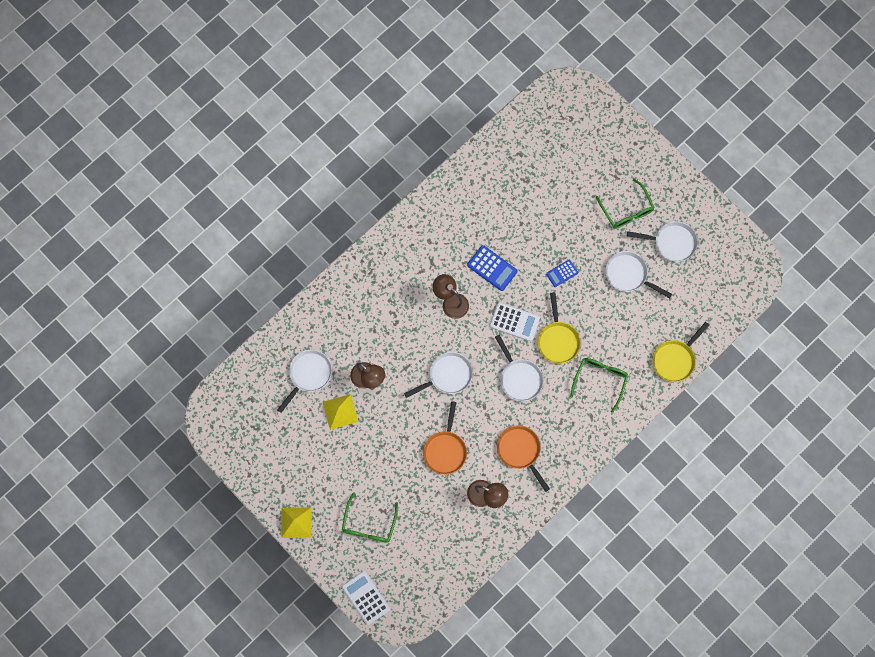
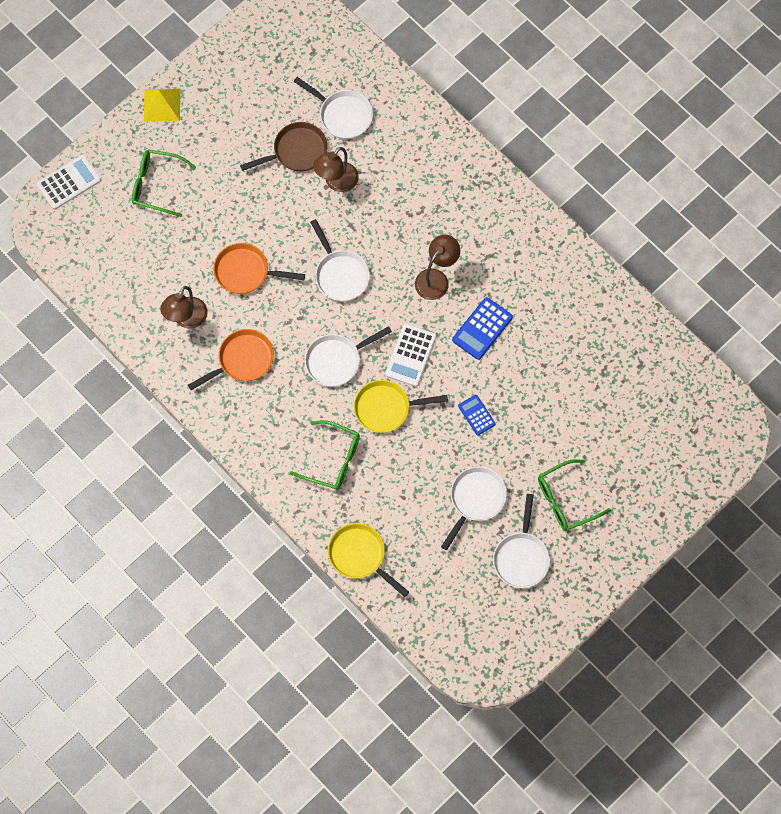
camera: 90 degrees right, 5 degrees down
(340, 411) = (296, 151): yellow pyramid -> brown pan

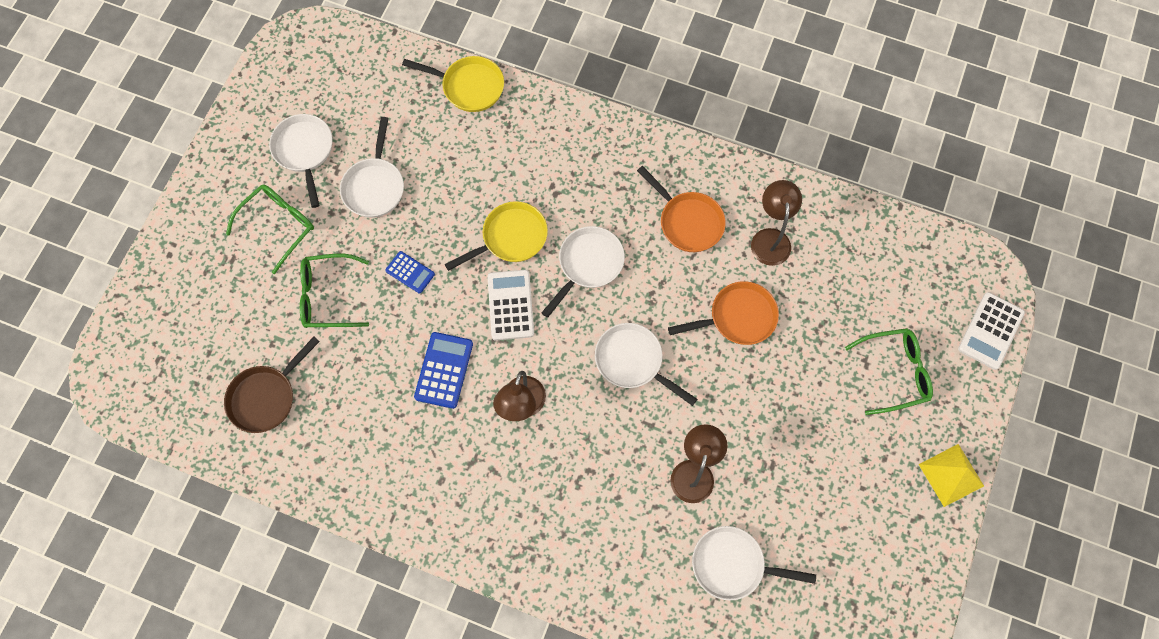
camera: 155 degrees right, 0 degrees up
(242, 360) = (687, 221): orange pan -> orange pan turned 75 degrees counterclockwise
(296, 151) = (762, 489): brown pan -> brown pan (266, 397)
(333, 460) = (540, 163): green glasses -> green glasses (328, 296)

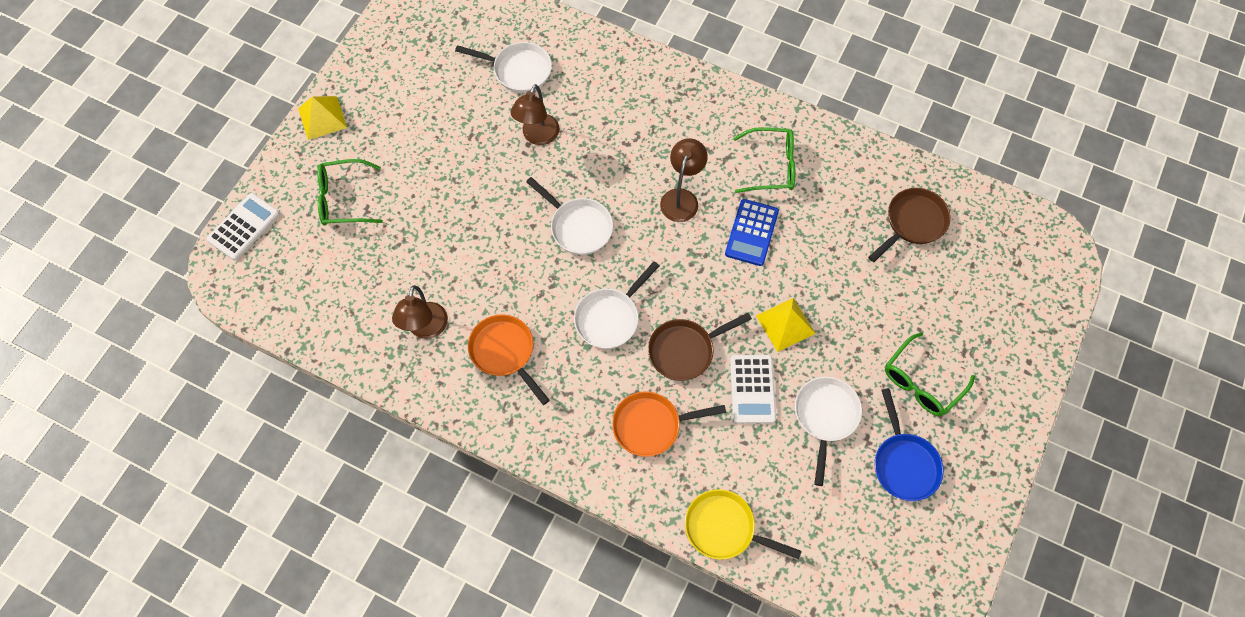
camera: 175 degrees left, 5 degrees down
(304, 151) = (904, 463): white pan -> blue pan
(328, 296) = (865, 308): green glasses -> green glasses (771, 166)
(410, 272) = (785, 324): blue calculator -> yellow pyramid
(510, 238) = (685, 350): yellow pan -> brown pan
(510, 305) = (688, 285): white calculator -> white calculator (752, 389)
(737, 317) = (474, 257): orange pan -> orange pan (651, 425)

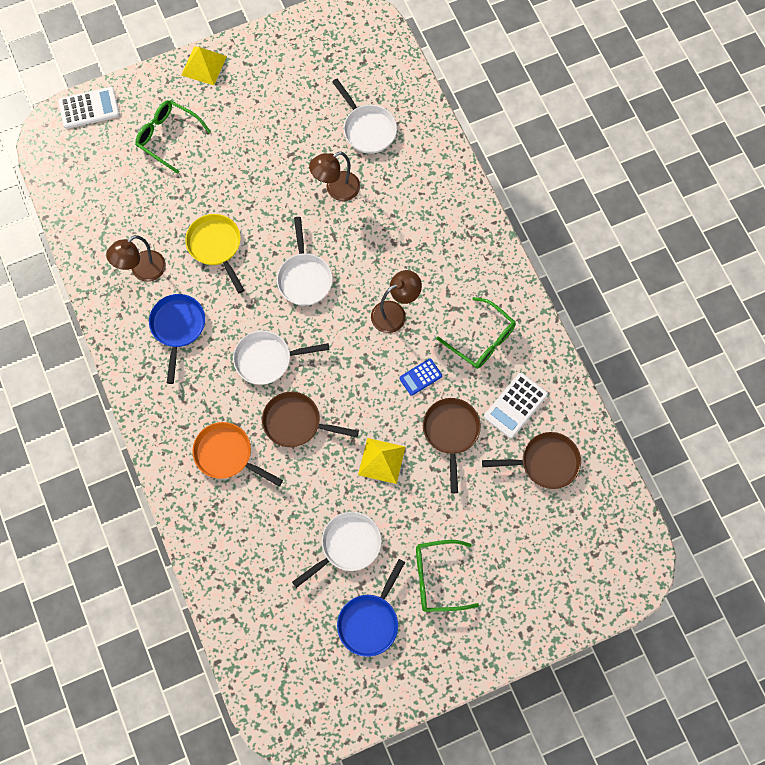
camera: 40 degrees right, 5 degrees up
(505, 352) = (178, 328): orange pan -> blue pan
(724, 528) = (211, 561): yellow pan -> yellow pan (216, 246)
(751, 233) = (420, 377): blue calculator -> blue calculator, size x0.63
(752, 389) = (316, 486): white calculator -> white calculator (515, 405)
(819, 258) = (451, 433): none -> brown pan

